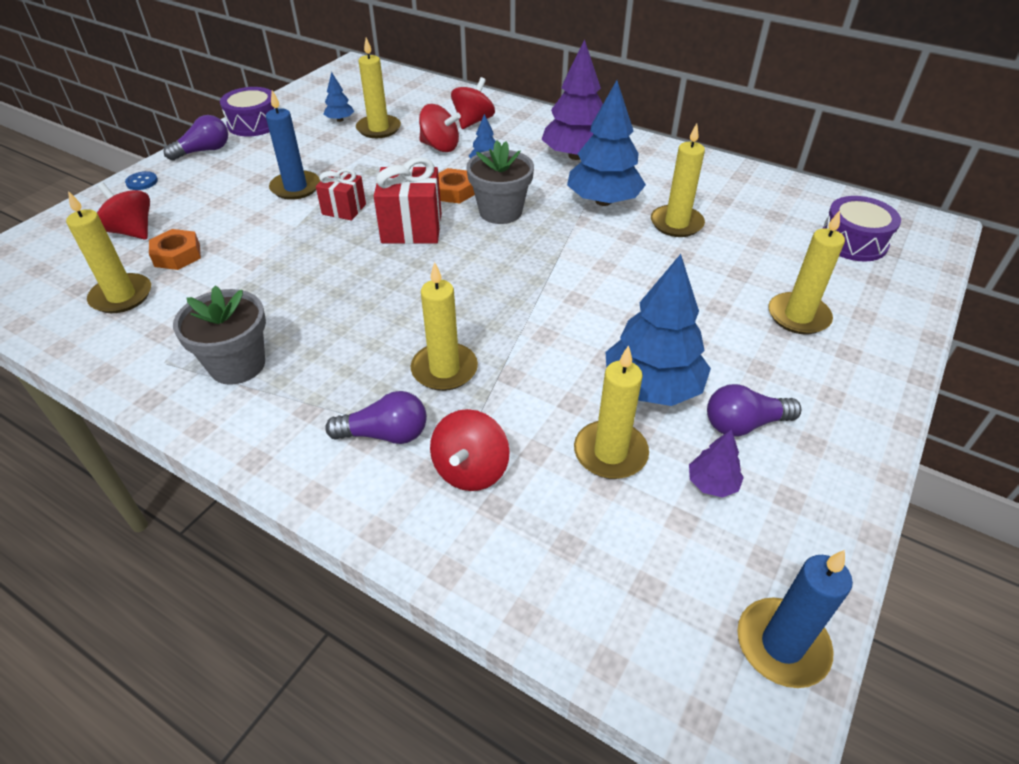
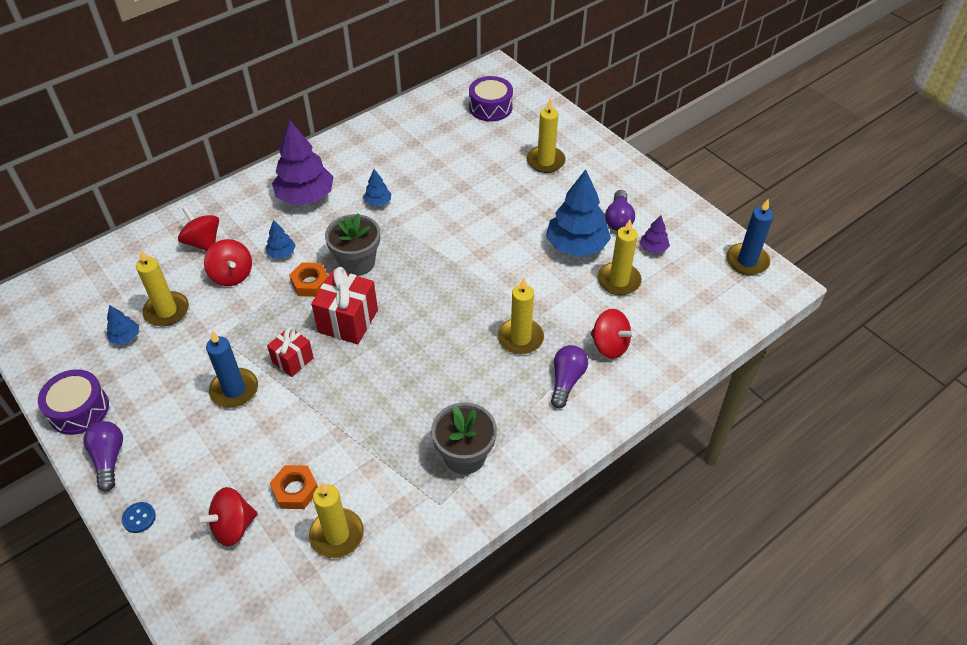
camera: 70 degrees left, 5 degrees up
(440, 147) = (232, 275): red spinning top -> red spinning top turned 105 degrees clockwise
(603, 201) = (378, 202): blue tree -> blue tree, size x0.46
(676, 224) = (427, 176): yellow candle -> none

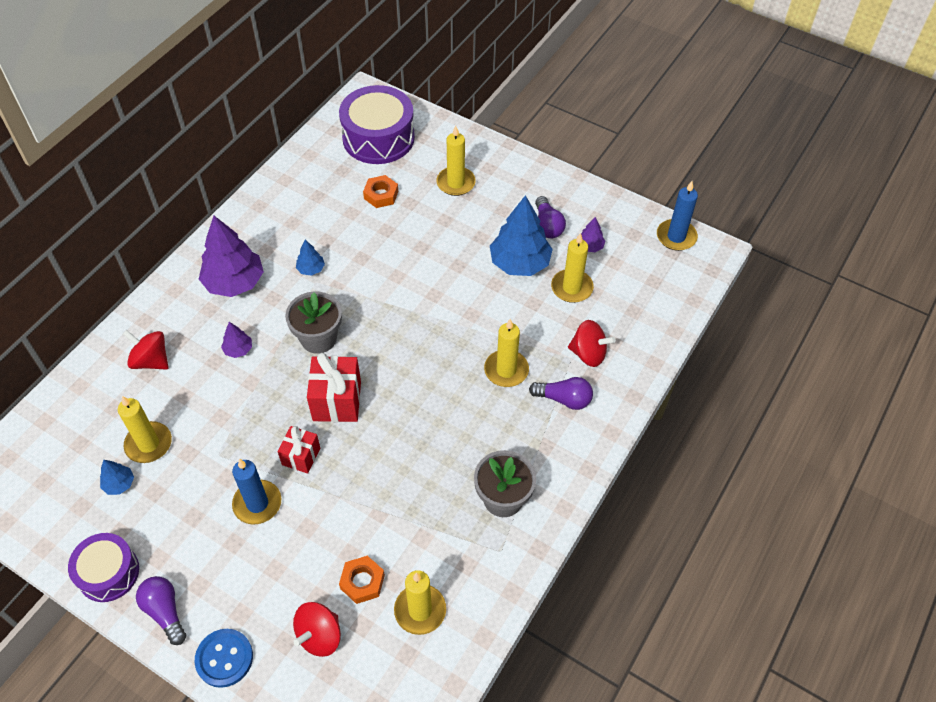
camera: 20 degrees left, 5 degrees up
(139, 518) = (224, 658): blue button -> blue button, size x1.77
(232, 275) = (198, 387): red spinning top -> none
(281, 253) = (238, 349): blue tree -> purple tree
(310, 283) = (282, 372): orange nut -> orange nut (381, 195)
(490, 107) = (378, 138): purple drum -> purple drum, size x1.61
(566, 381) = (564, 399): purple light bulb -> purple light bulb turned 105 degrees clockwise

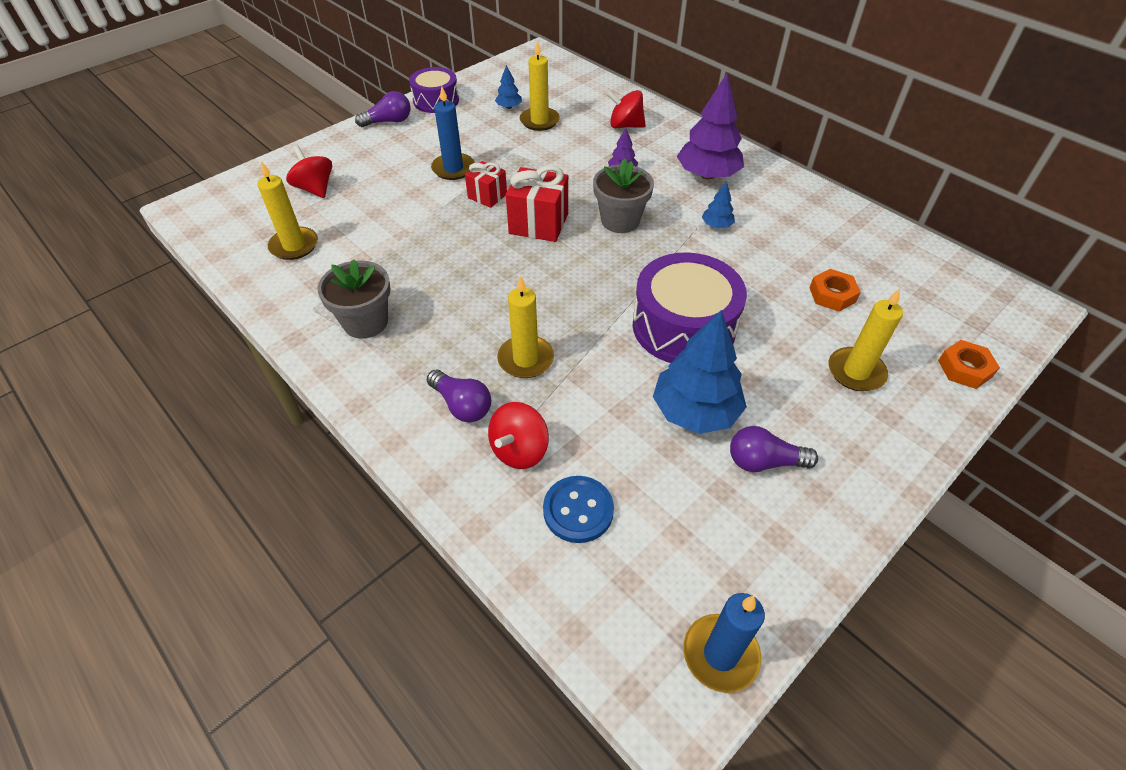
camera: 105 degrees right, 5 degrees down
(151, 360) = (625, 125): red spinning top -> red spinning top turned 120 degrees counterclockwise
(224, 658) = (333, 144): blue button -> blue button (578, 510)
(362, 582) = (344, 216): orange nut -> orange nut (964, 369)
(378, 138) = (942, 307): purple drum -> purple drum (683, 326)
(564, 399) = (462, 405): purple light bulb -> purple light bulb turned 75 degrees counterclockwise
(571, 288) = (638, 461): yellow candle -> none
(590, 246) = (714, 507): purple tree -> none

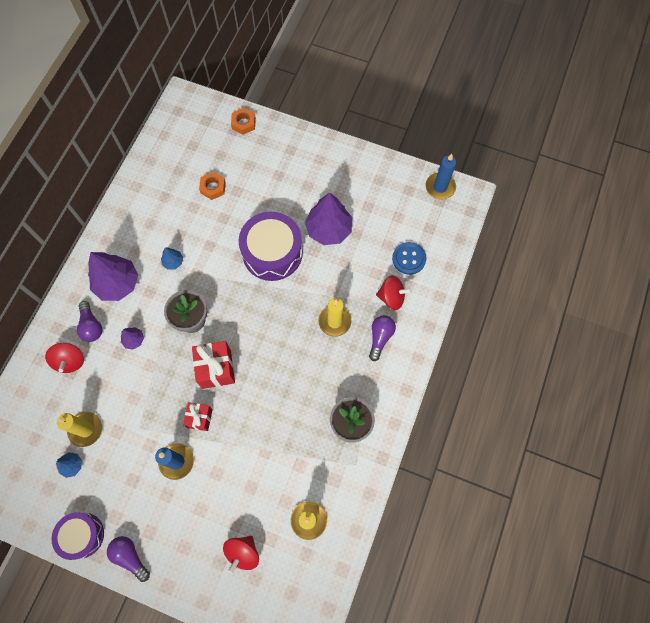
camera: 115 degrees left, 20 degrees up
(695, 411) = (328, 229): blue tree -> purple tree
(764, 462) = (344, 194): purple light bulb -> purple light bulb (91, 326)
(856, 372) = (268, 167): yellow candle -> none

